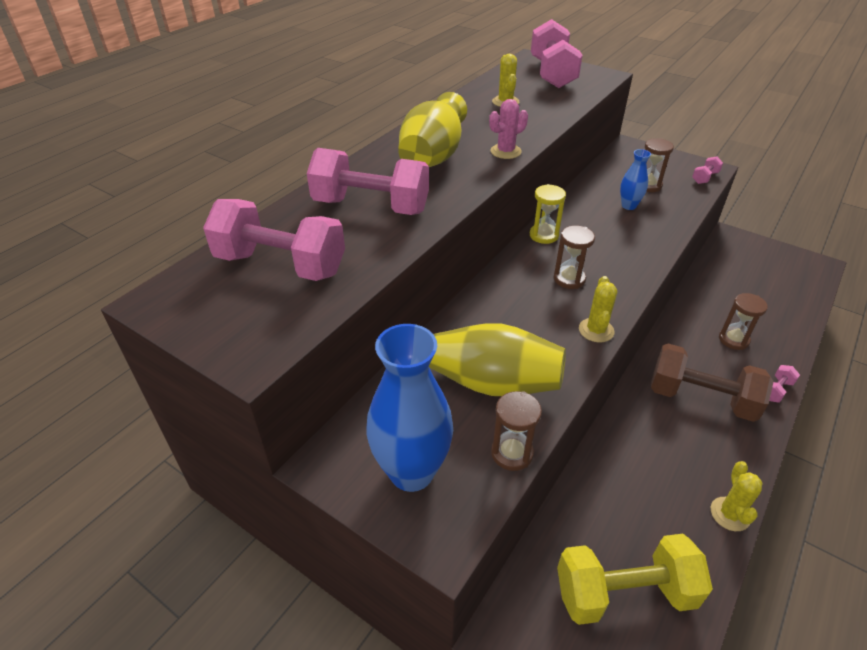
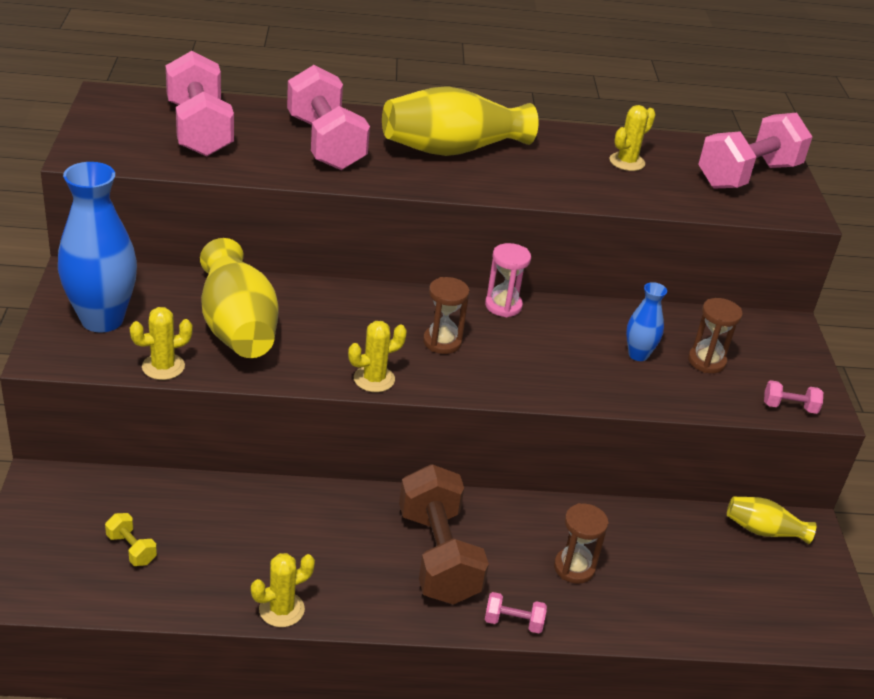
camera: 50 degrees right, 5 degrees down
(505, 151) = (513, 188): pink cactus -> none
(512, 453) = (163, 367): brown hourglass -> yellow cactus
(544, 235) = (503, 306): yellow hourglass -> pink hourglass
(624, 593) = (131, 549): yellow dumbbell -> yellow dumbbell, size x0.42
(727, 252) = (763, 531): none -> yellow vase

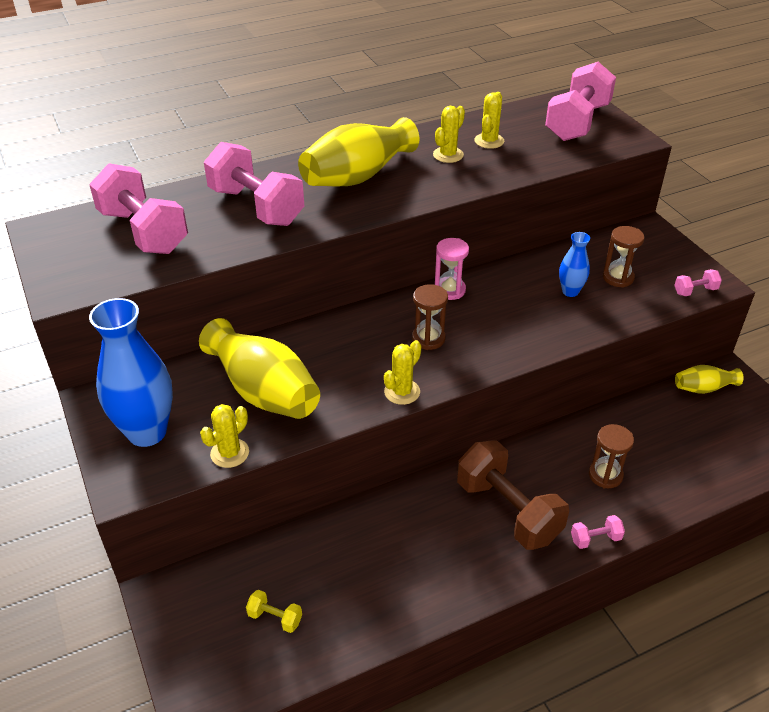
camera: 20 degrees left, 5 degrees up
(281, 609) = (427, 612): yellow cactus -> yellow cactus (448, 155)

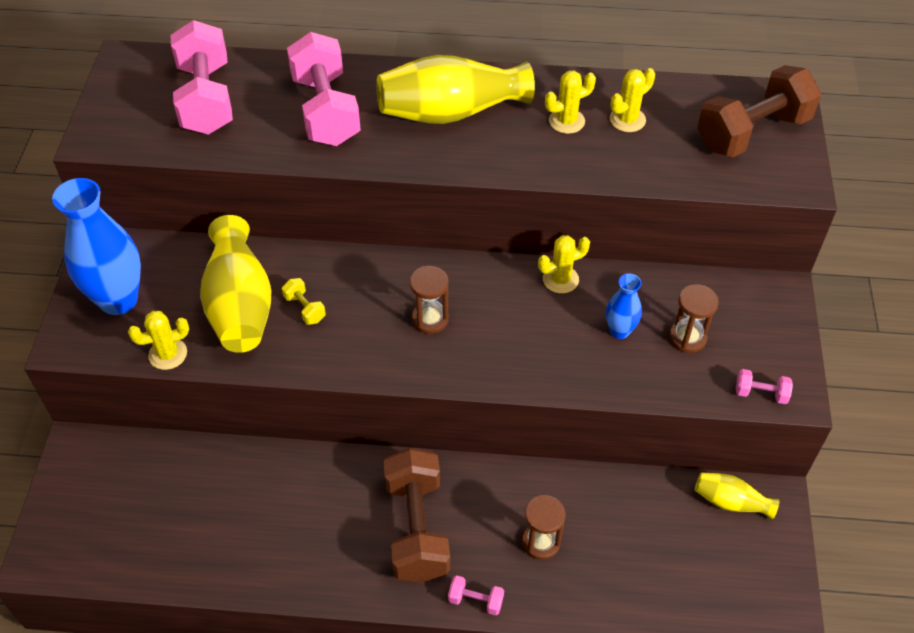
camera: 30 degrees right, 10 degrees up
(275, 618) = (146, 518): yellow dumbbell -> yellow dumbbell (304, 308)
(402, 392) = (359, 365): yellow cactus -> yellow cactus (560, 279)
(449, 290) = (496, 273): pink hourglass -> none
(577, 122) = (752, 133): pink dumbbell -> brown dumbbell

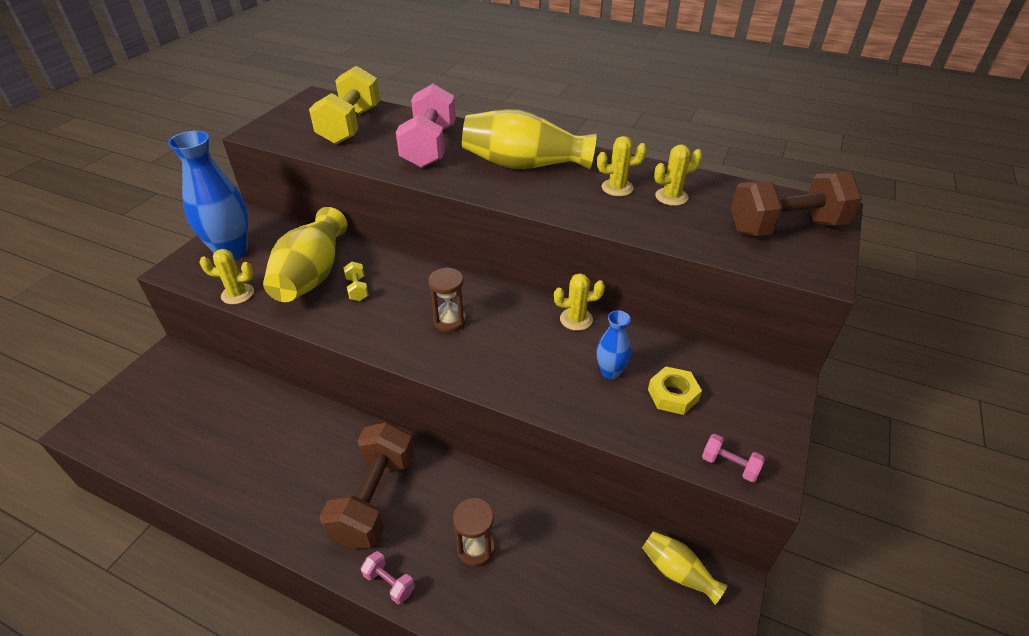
camera: 20 degrees right, 10 degrees down
(206, 99) = (350, 126): pink dumbbell -> yellow dumbbell
(687, 338) = (673, 395): brown hourglass -> yellow nut

